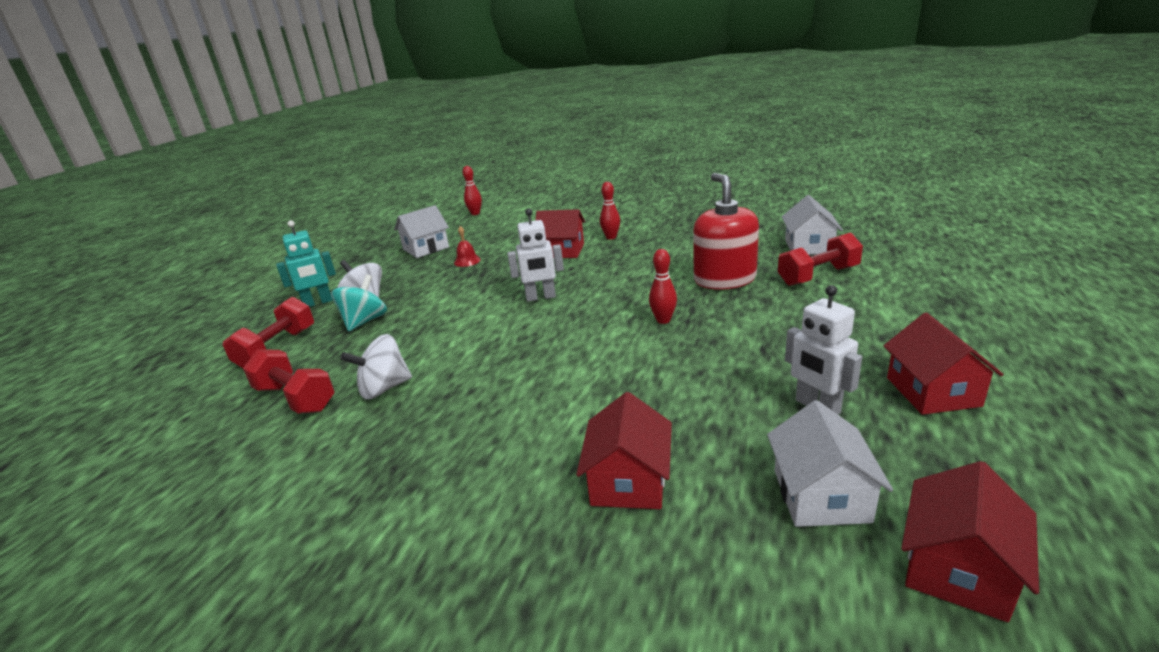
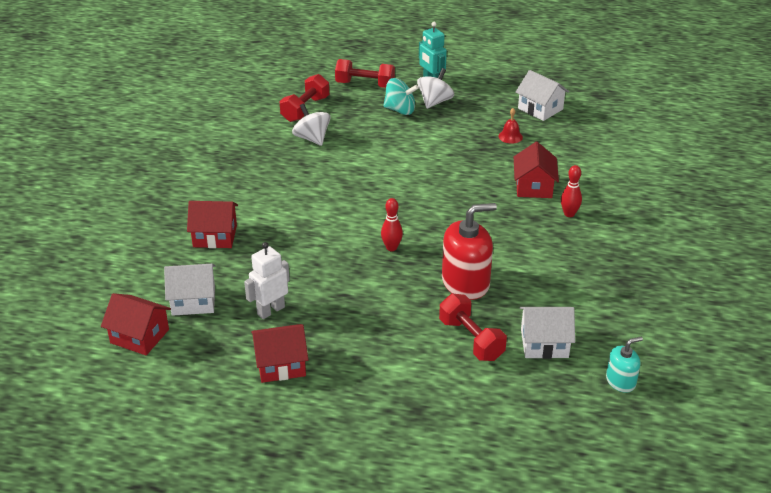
camera: 80 degrees right, 10 degrees up
(475, 213) = (638, 121): red bowling pin -> none
(540, 297) = (435, 184): white robot -> none
(844, 222) = (620, 381): none -> turquoise soap dispenser

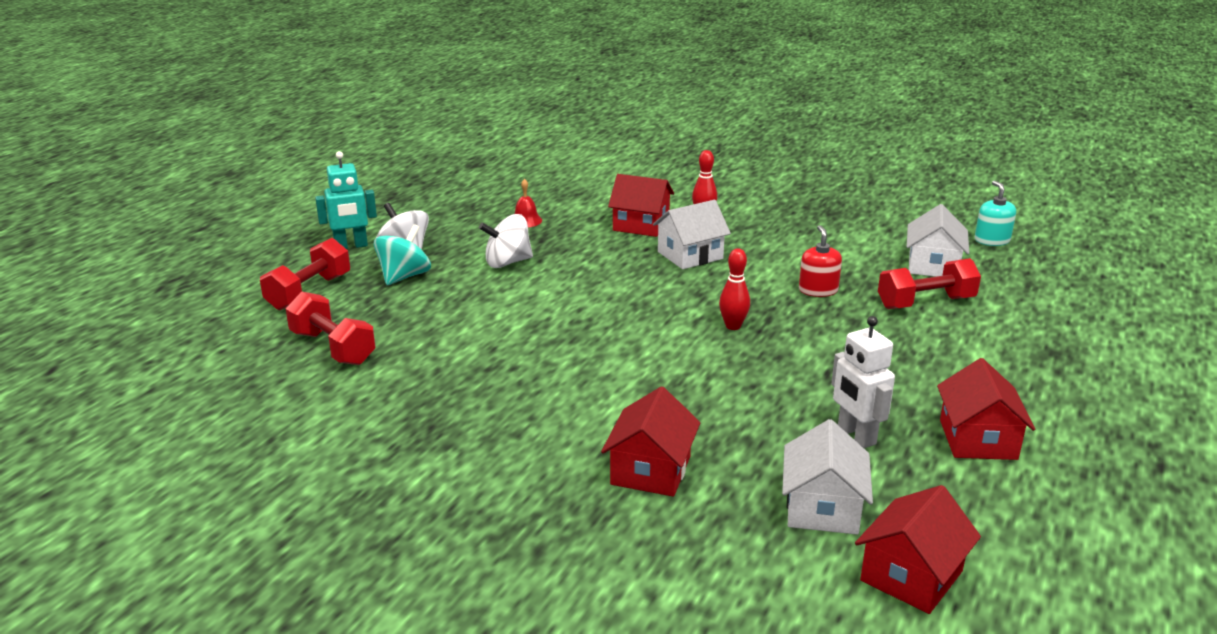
camera: 75 degrees left, 10 degrees down
(312, 138) = (424, 352): white spinning top -> white spinning top (507, 262)
(465, 282) = (818, 290): red soap dispenser -> red soap dispenser, size x0.54
(540, 109) = (478, 196): white house -> white house (690, 255)

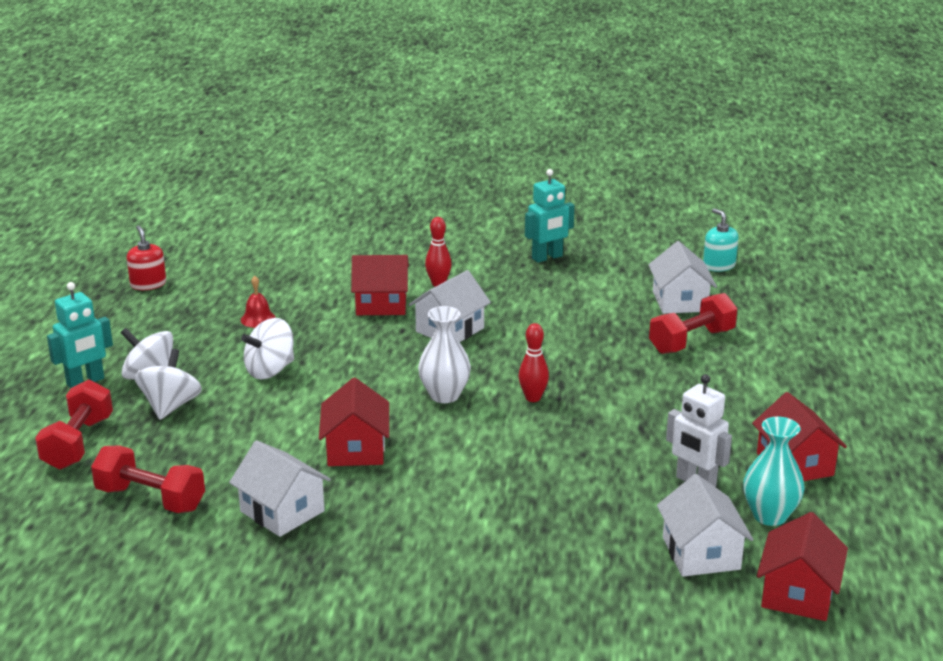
camera: 20 degrees left, 0 degrees up
(404, 276) = (170, 406): turquoise spinning top -> white spinning top
(435, 381) = (282, 511): none -> white house
(649, 309) = (444, 395): none -> white vase
(651, 470) = (539, 553): red house -> red house (356, 449)
(818, 290) = (590, 346): red soap dispenser -> red soap dispenser (148, 284)
(820, 210) = (547, 257): none -> turquoise robot
(921, 486) = (769, 516): none -> turquoise vase

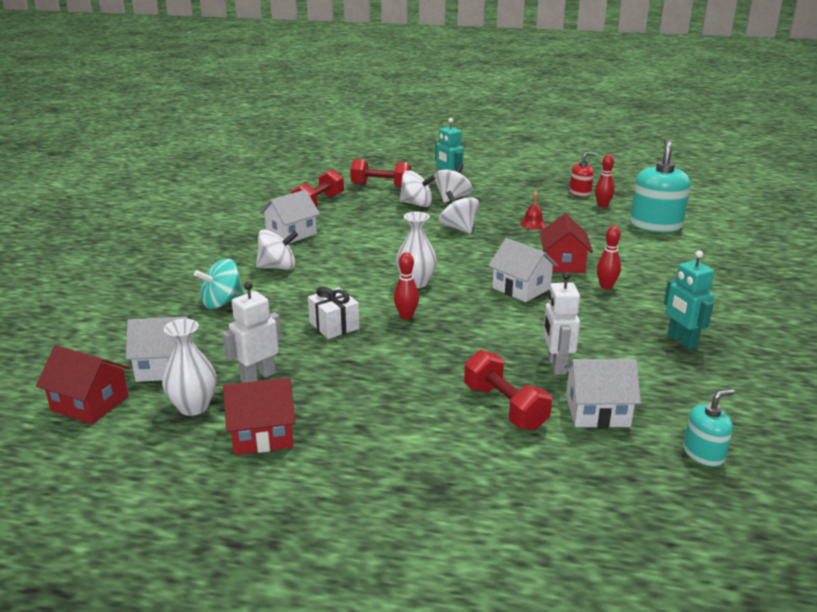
camera: 95 degrees right, 0 degrees up
(199, 272) = (602, 205): none -> red bowling pin
(268, 246) = (655, 225): none -> turquoise soap dispenser
(356, 449) = (351, 253): red house -> none
(409, 507) = (278, 267): none -> white spinning top
(525, 540) = (222, 302): none -> turquoise spinning top
(567, 444) = (334, 325): none -> white gift
(611, 316) = (556, 365): none -> white robot
(769, 516) = (193, 407): turquoise vase -> white vase

